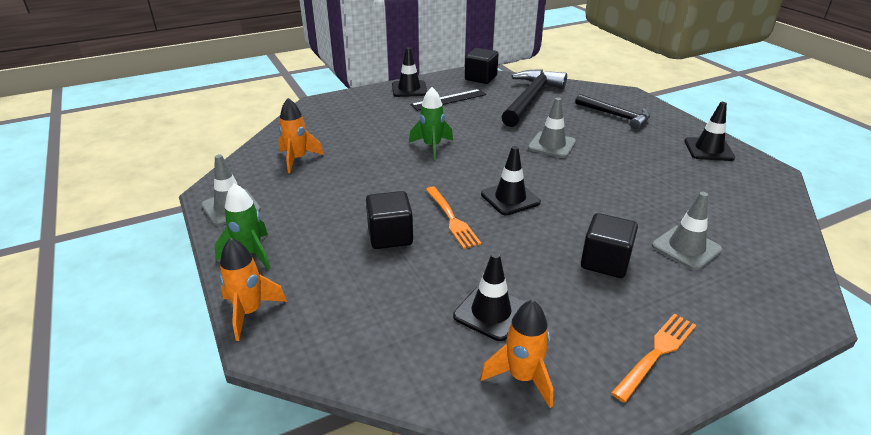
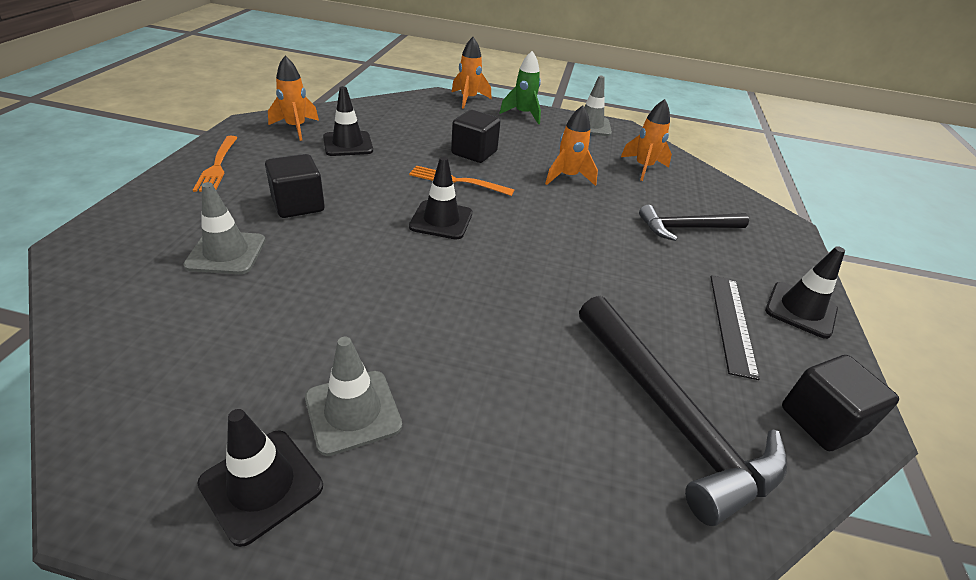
camera: 125 degrees right, 5 degrees up
(365, 180) = (567, 177): none -> orange rocket
(432, 147) = (595, 236): green rocket -> none
(551, 145) = (499, 318): grey traffic cone -> grey traffic cone (353, 411)
(615, 116) = (503, 478): black hammer -> black hammer (686, 228)

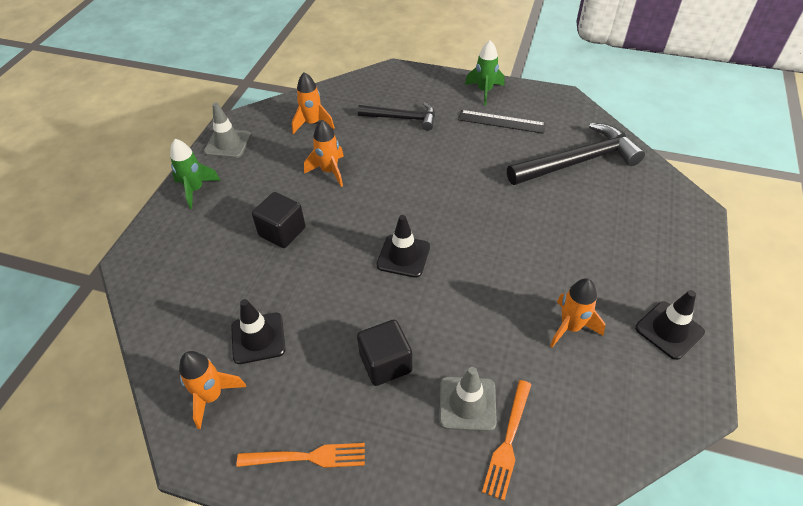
camera: 80 degrees left, 10 degrees up
(353, 411) = (611, 295): grey traffic cone -> none
(456, 181) = (338, 245): orange fork -> orange fork (508, 442)
(468, 99) = (148, 233): orange rocket -> orange rocket (570, 327)
(686, 228) = (402, 118): black hammer -> black hammer turned 75 degrees counterclockwise
(800, 310) = (484, 91): black traffic cone -> green rocket
(821, 421) = (567, 110): black cube -> none

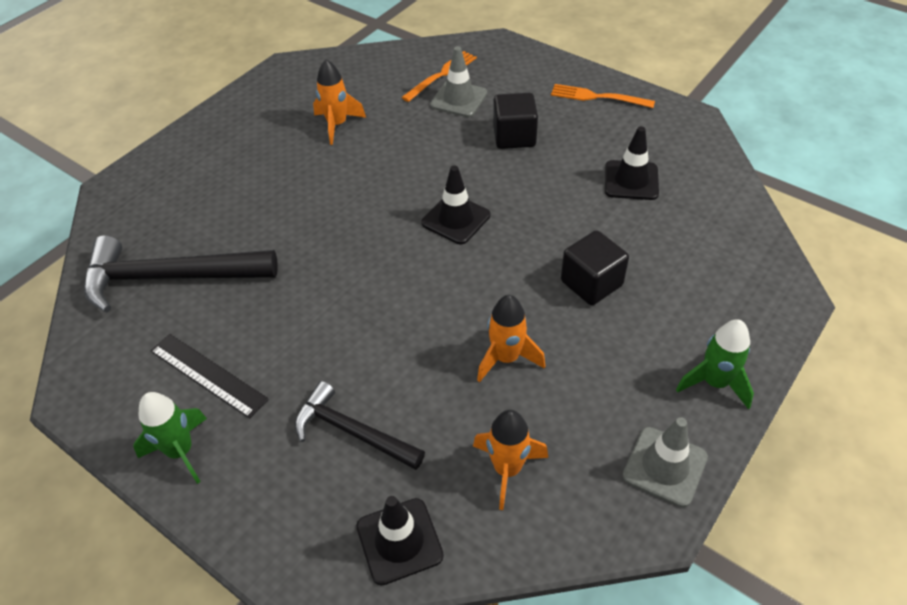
camera: 160 degrees left, 0 degrees up
(212, 396) = (677, 148): orange rocket -> none
(669, 330) = (259, 105): black traffic cone -> black traffic cone (399, 541)

